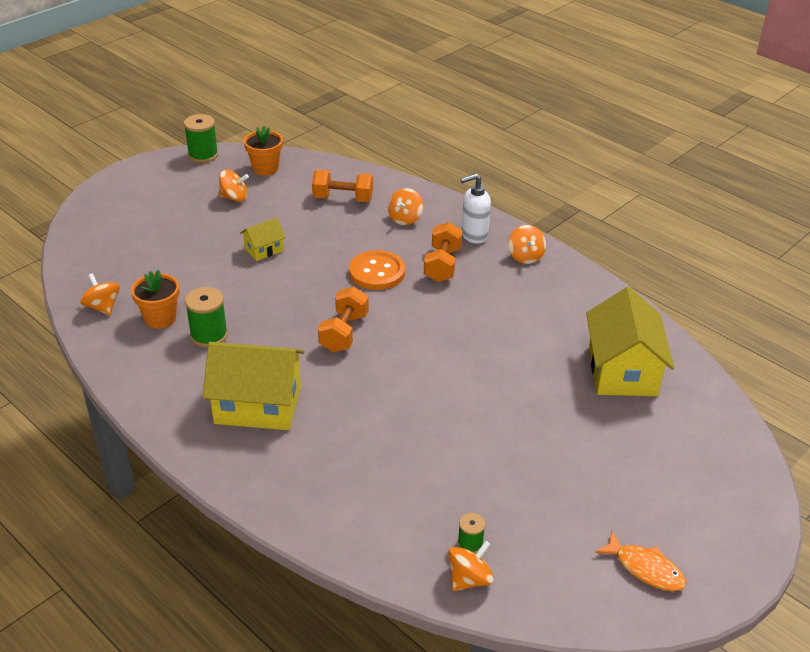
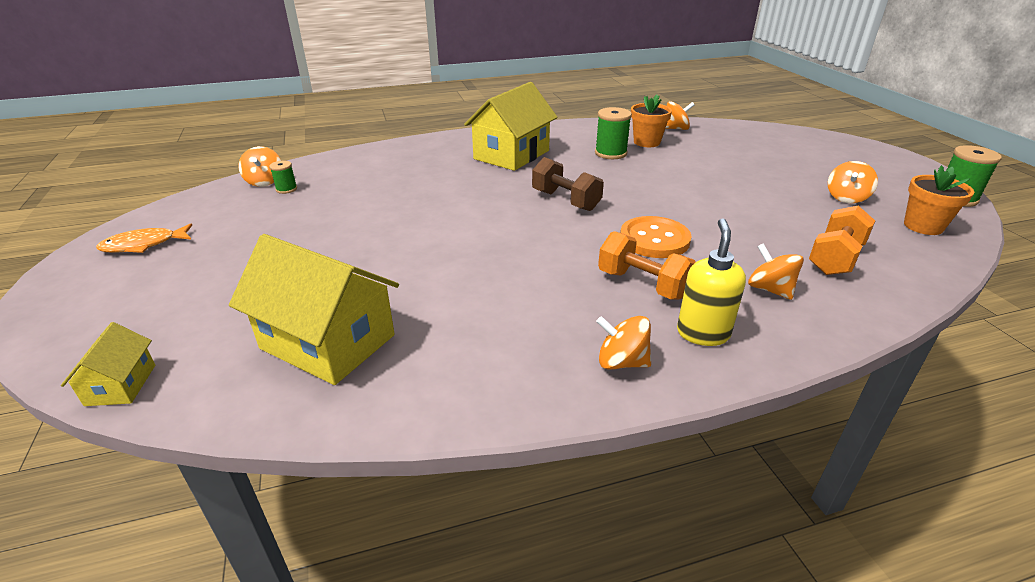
camera: 120 degrees right, 5 degrees down
(264, 249) = (731, 193): yellow house -> yellow house (121, 385)
(344, 333) = (565, 200): orange dumbbell -> brown dumbbell
(474, 235) = (702, 333): white soap dispenser -> yellow soap dispenser

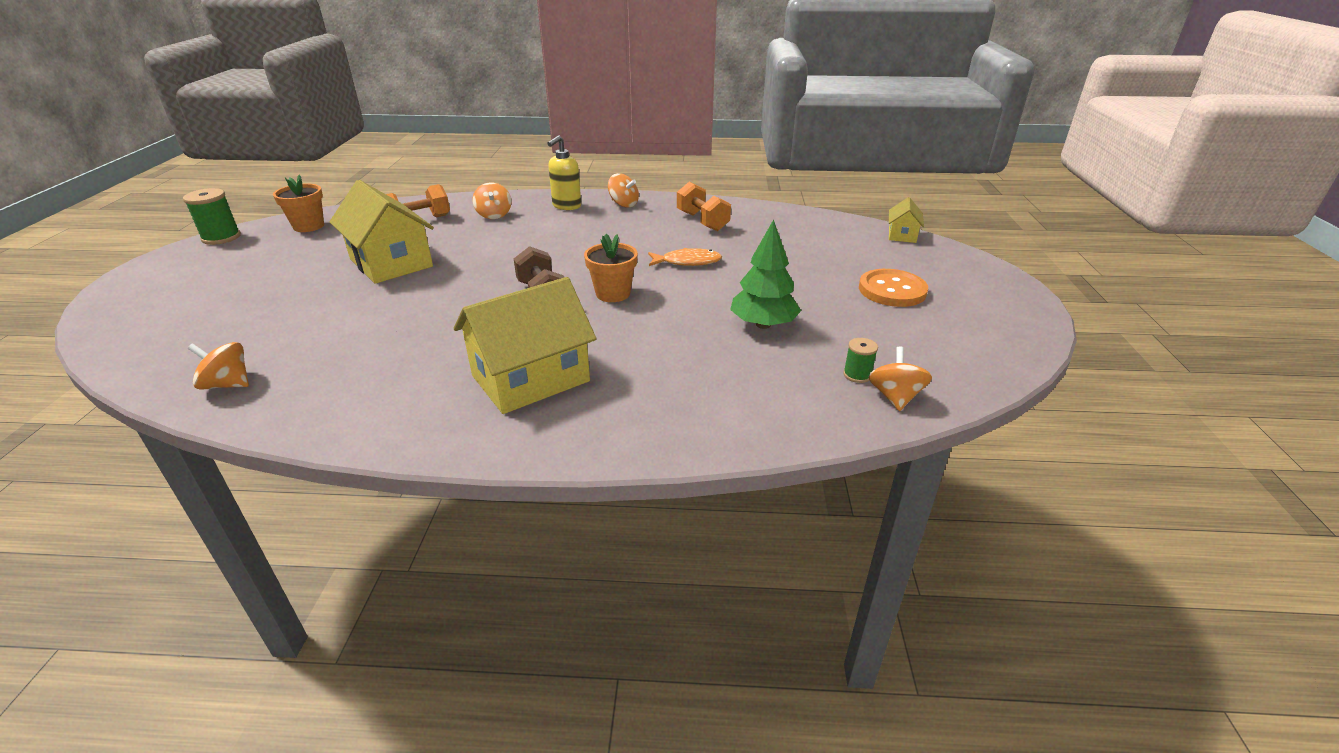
camera: 160 degrees left, 0 degrees up
(144, 245) = (979, 325): orange fish -> orange fish (687, 262)
(328, 342) = (785, 234): yellow house -> yellow house (391, 263)
(358, 210) = (763, 325): none -> green tree
(610, 153) = (401, 352): green spool -> none
(643, 284) = (566, 229): orange dumbbell -> orange dumbbell (702, 221)
(646, 142) = (322, 363): orange flower pot -> orange flower pot (613, 294)
(654, 239) = (516, 251): orange button -> orange button (892, 290)
(846, 198) = (298, 253): orange spinning top -> none

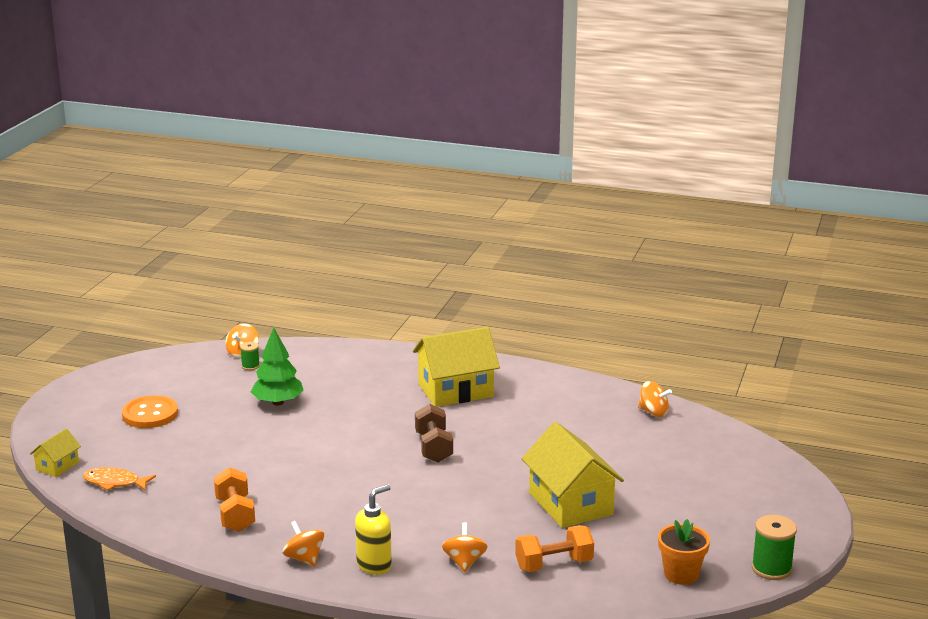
camera: 165 degrees left, 10 degrees down
(613, 294) = (375, 442): orange flower pot -> none
(687, 262) = (291, 464): orange fish -> orange fish (114, 482)

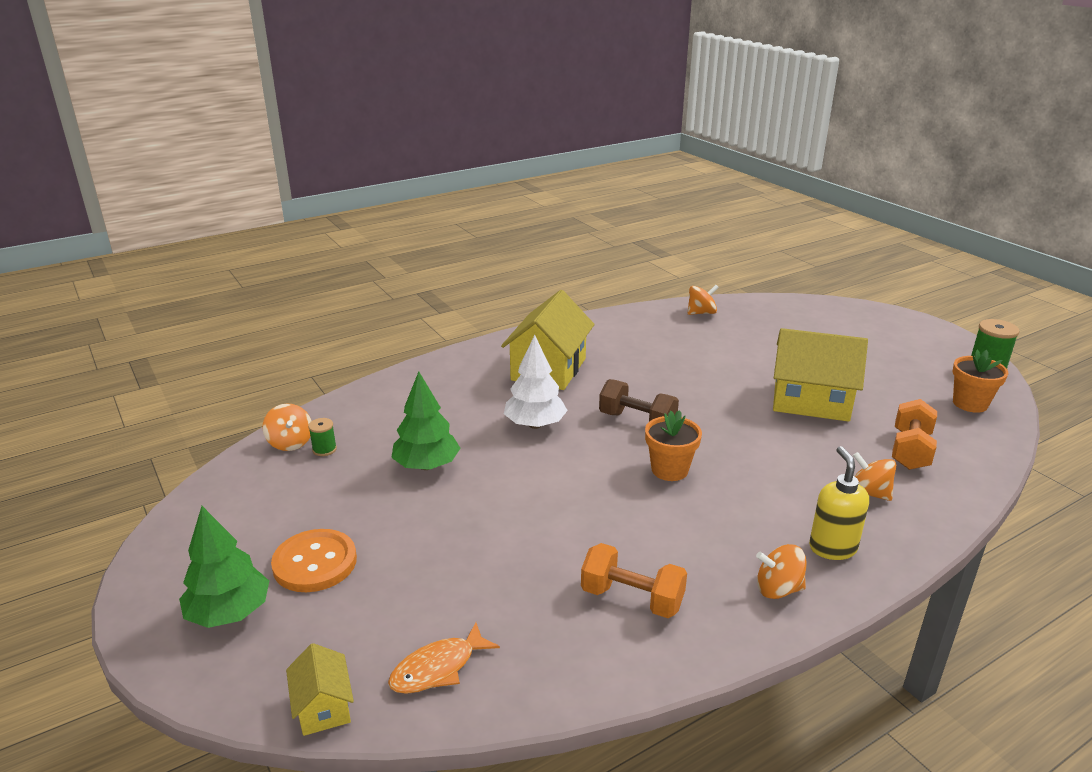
camera: 50 degrees left, 5 degrees up
(88, 412) = (229, 613): none -> green tree
(374, 415) = (535, 424): none -> white tree
(387, 480) = (669, 470): none -> orange flower pot

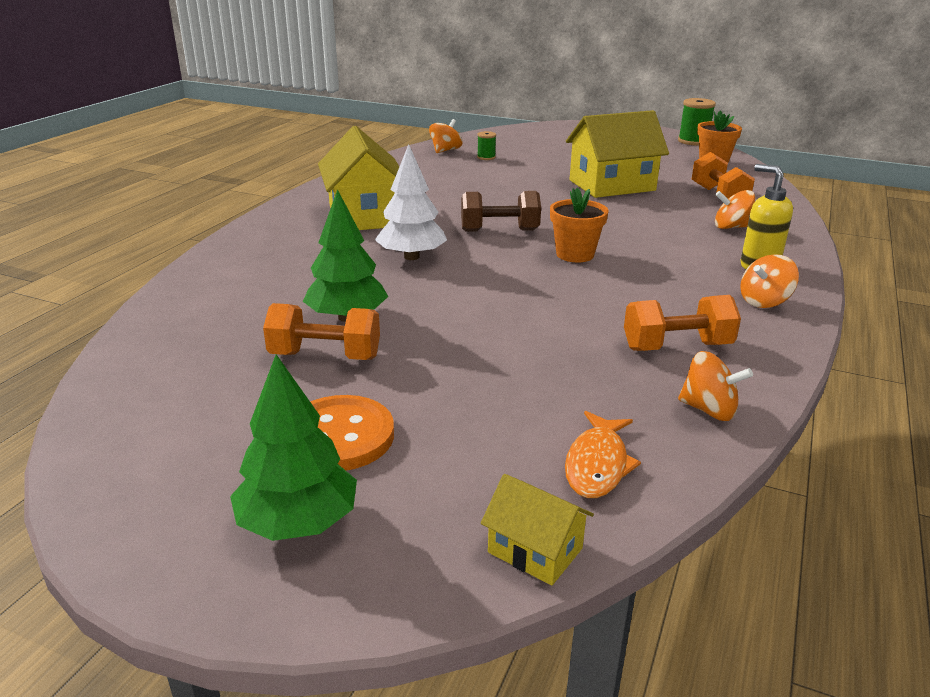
camera: 35 degrees left, 0 degrees up
(290, 443) = (150, 347): orange spinning top -> orange spinning top (709, 410)
(324, 449) = (205, 339): green spool -> green spool (486, 157)
(376, 494) = (325, 356): none -> orange dumbbell

